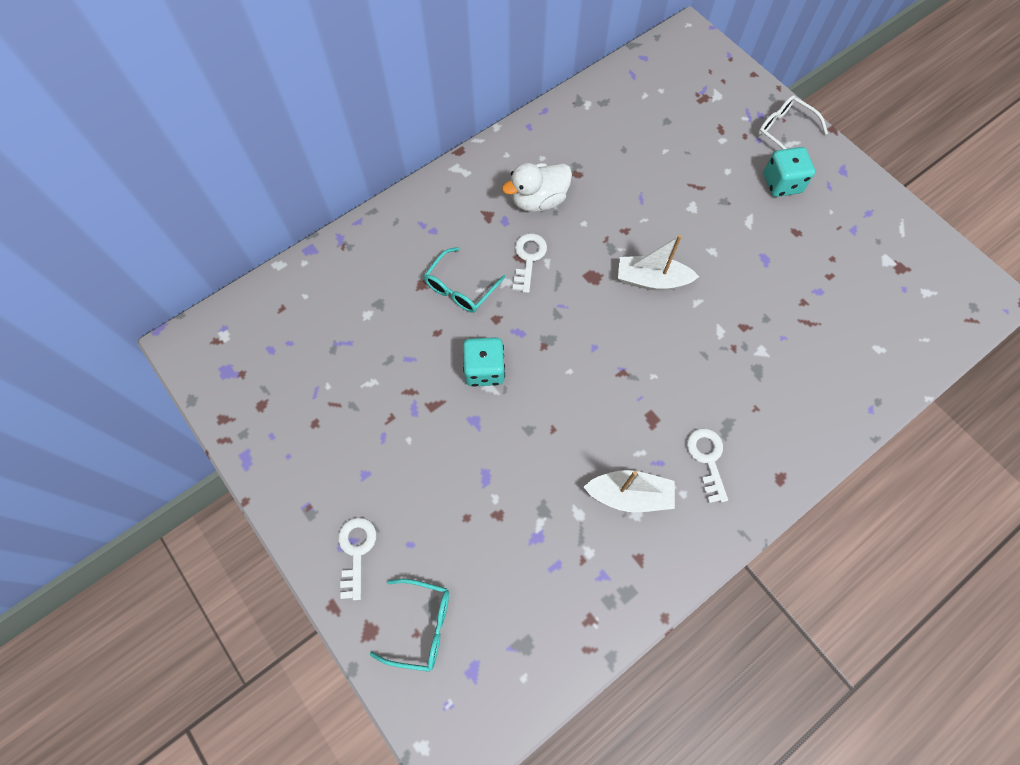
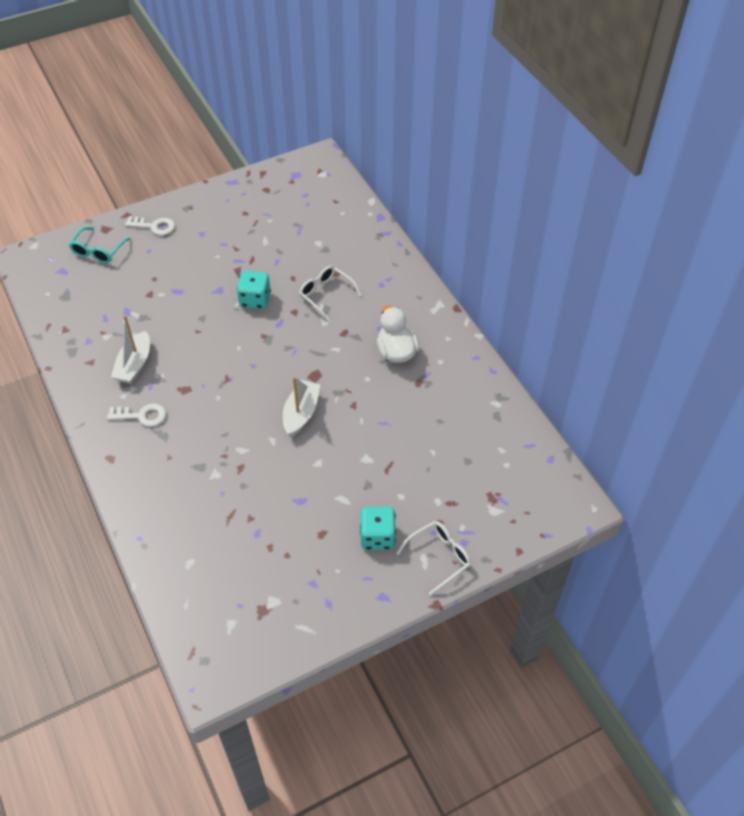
camera: 100 degrees right, 15 degrees down
(460, 288) = (326, 294): turquoise glasses -> white glasses
(528, 258) = (342, 337): white key -> none

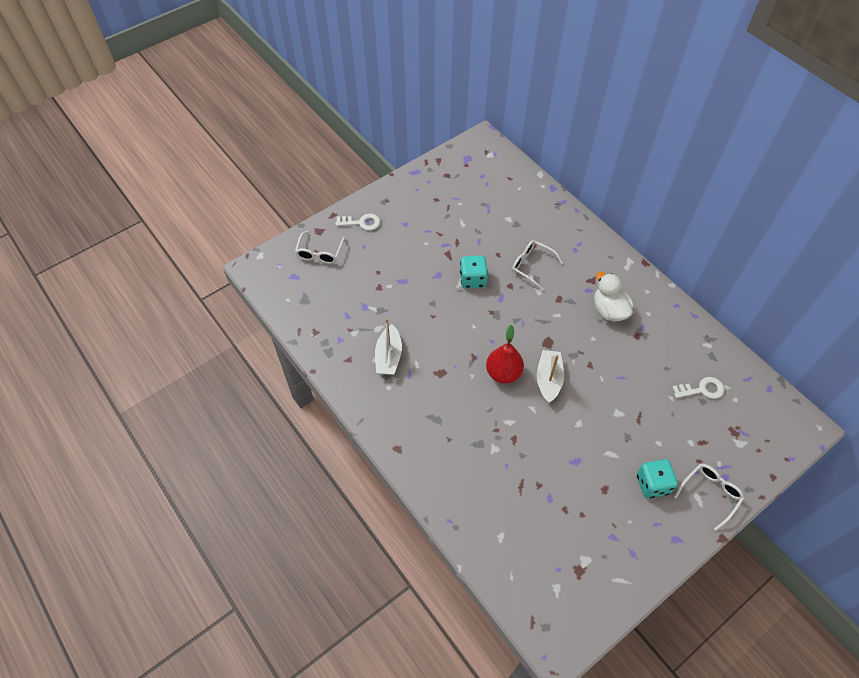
camera: 10 degrees left, 5 degrees up
(98, 251) = (319, 253): turquoise glasses -> white glasses
(142, 415) = (412, 403): white key -> white key (702, 389)
(253, 399) = (503, 373): none -> red pear

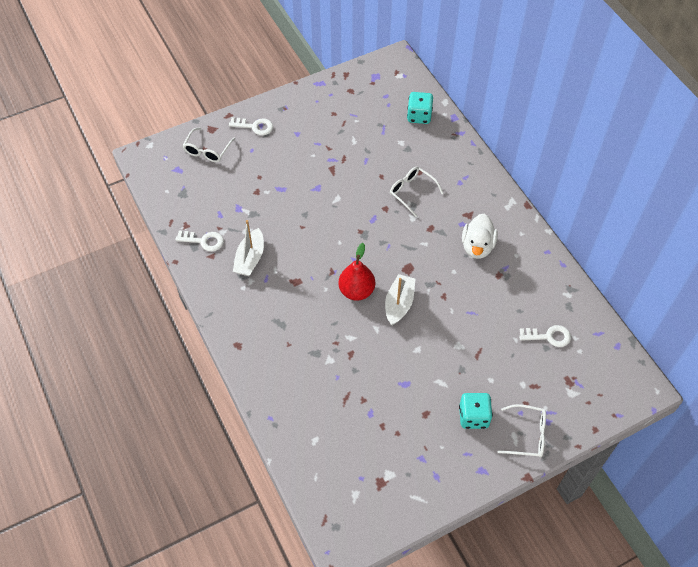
camera: 10 degrees right, 0 degrees up
(337, 345) = (204, 241): none -> white key
(473, 279) = (350, 197): turquoise dice -> turquoise dice (419, 116)
(609, 310) = (477, 246): white duck -> white duck turned 150 degrees counterclockwise
(710, 494) = (527, 435): white glasses -> white glasses turned 45 degrees clockwise

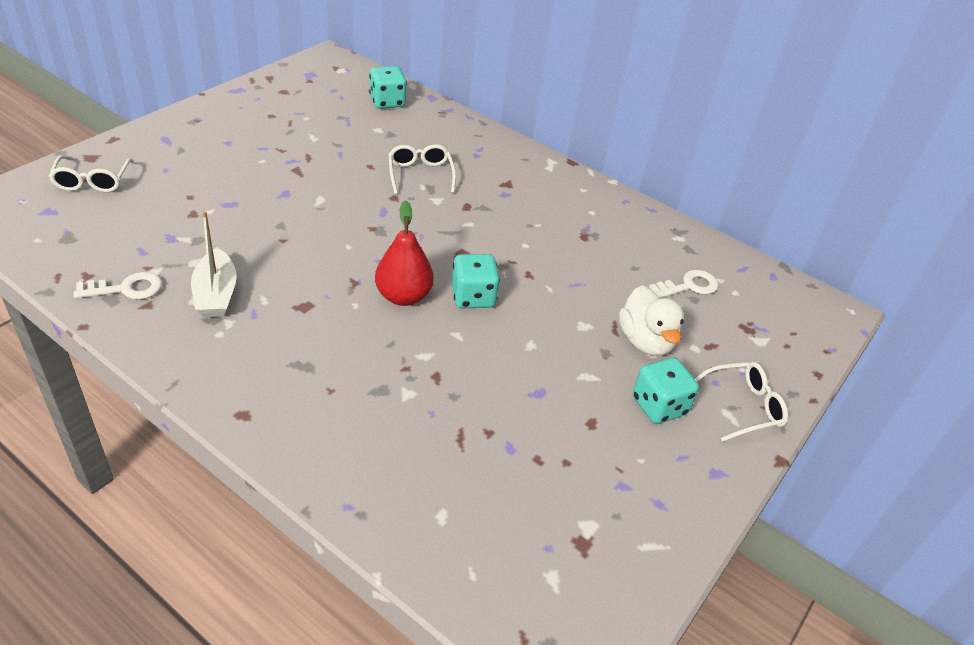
camera: 30 degrees left, 15 degrees down
(255, 126) = (160, 144): white key -> none
(399, 304) = (473, 297): white boat -> turquoise dice
(411, 192) = (420, 174): white glasses -> white glasses turned 60 degrees clockwise
(477, 246) = (538, 213): white duck -> white duck (645, 341)

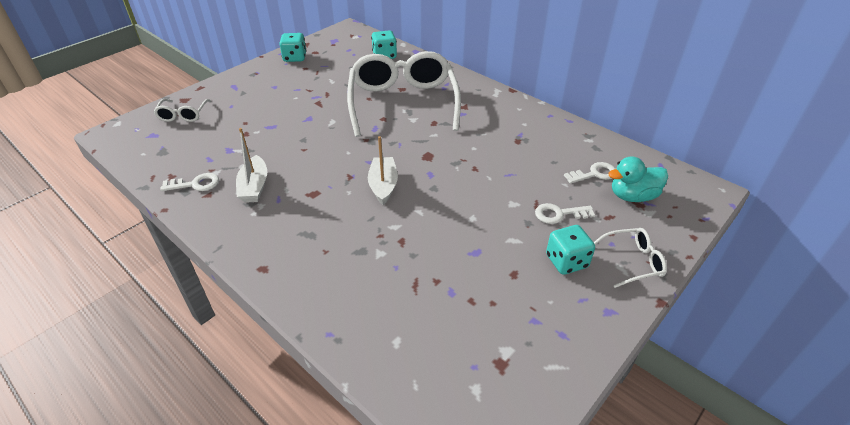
camera: 10 degrees right, 0 degrees up
(403, 296) = (383, 185): red pear -> white boat
(420, 174) = (403, 102): white glasses -> white glasses, size x2.35
(473, 297) = (433, 185): turquoise dice -> turquoise dice (295, 58)
(645, 341) = (559, 214): white duck -> white key
(739, 318) = (632, 196): none -> turquoise duck

